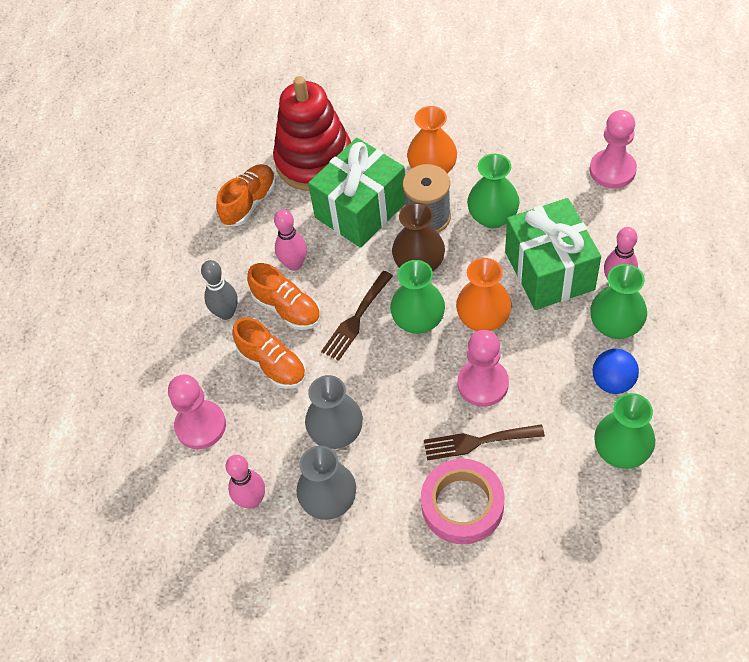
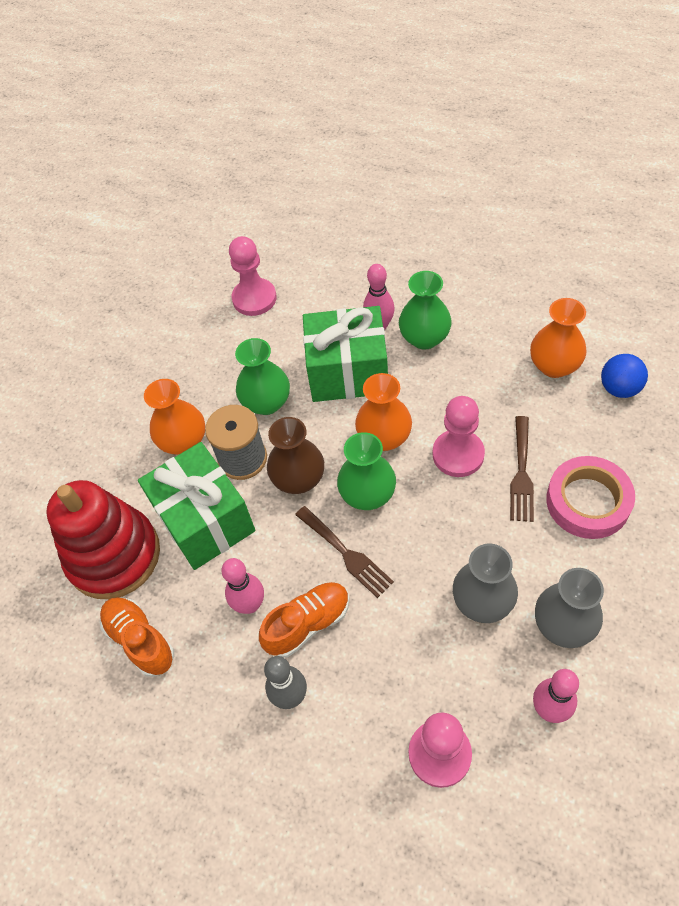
camera: 75 degrees left, 0 degrees up
(272, 364) = (378, 654): orange shoe -> none
(613, 382) = (482, 354): blue ball -> blue ball (619, 388)
(621, 451) = (554, 366): green vase -> orange vase

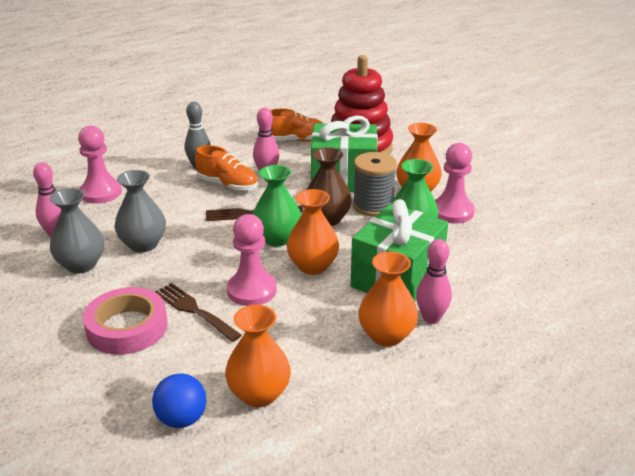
camera: 120 degrees right, 25 degrees down
(254, 298) = (539, 269): pink pawn -> pink pawn (452, 212)
(308, 624) = (227, 185): orange shoe -> orange shoe turned 60 degrees counterclockwise
(424, 338) = (386, 335): green vase -> orange vase

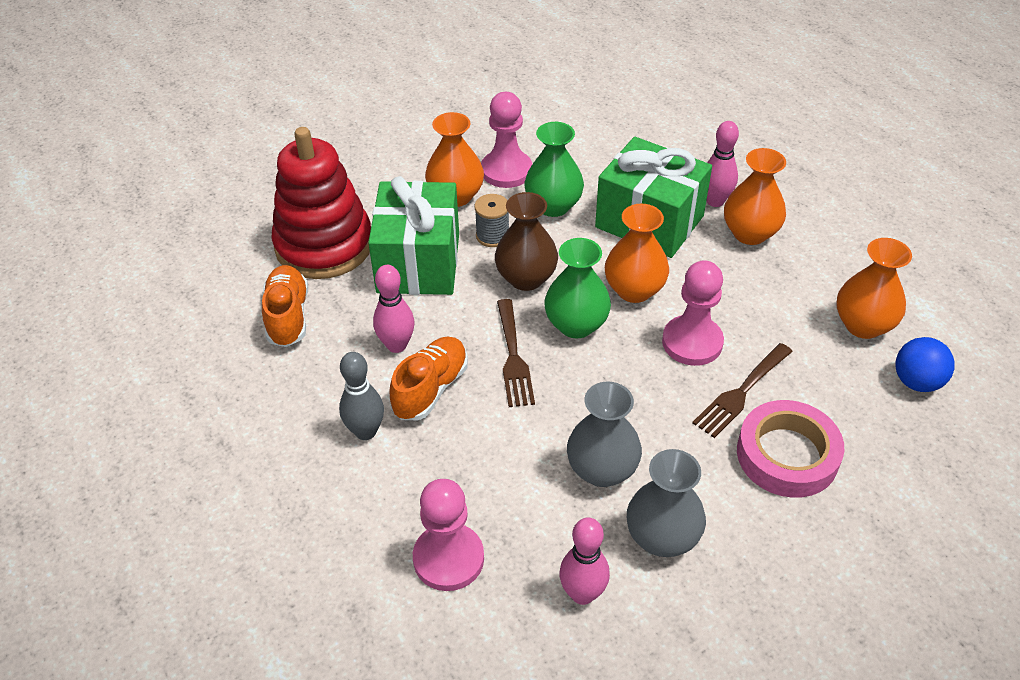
camera: 90 degrees left, 15 degrees up
(373, 206) = (492, 236): grey spool -> grey spool, size x0.63

